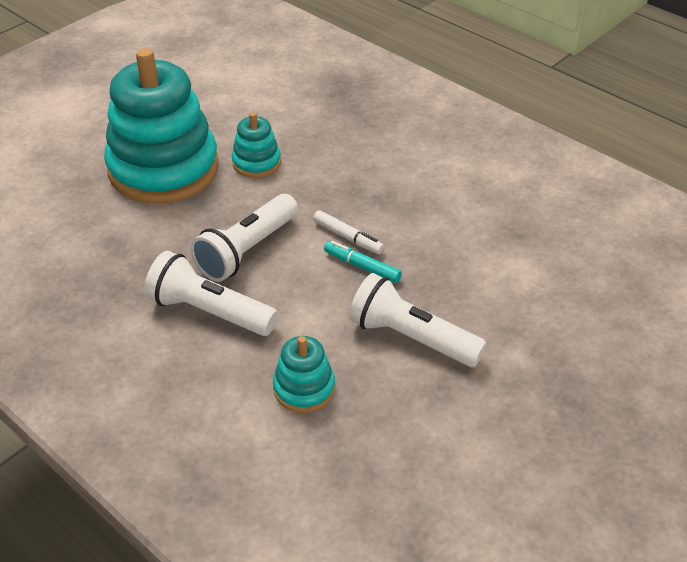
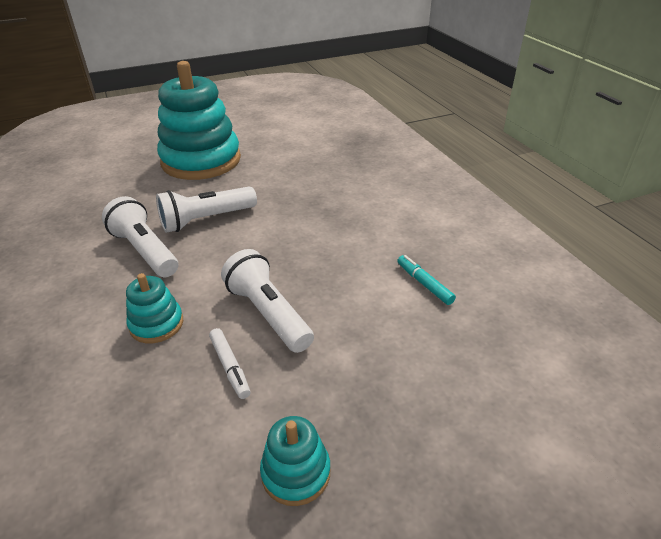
camera: 25 degrees right, 5 degrees down
(256, 163) = (262, 170): turquoise stacking toy -> turquoise stacking toy (296, 472)
(348, 237) = (282, 230): white marker -> white marker (230, 367)
(362, 266) = (275, 252): turquoise marker -> turquoise marker (424, 284)

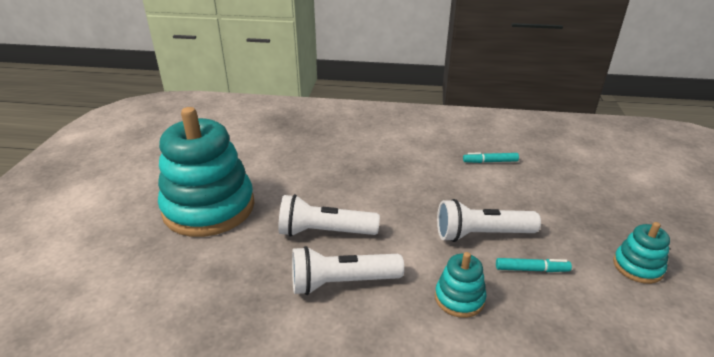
camera: 60 degrees left, 5 degrees down
(206, 220) = (324, 232): white flashlight -> white flashlight turned 90 degrees clockwise
(230, 367) = (531, 269): white marker -> turquoise marker

